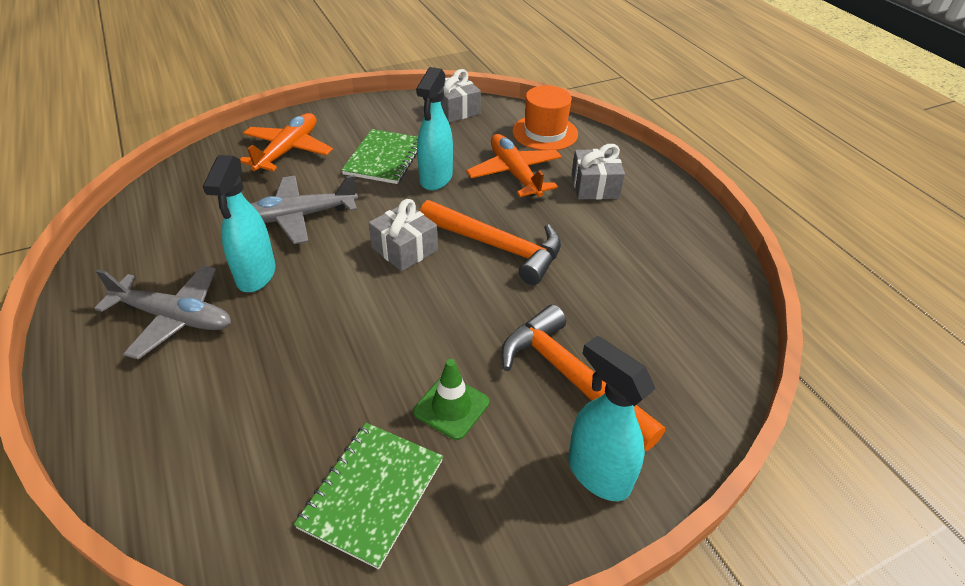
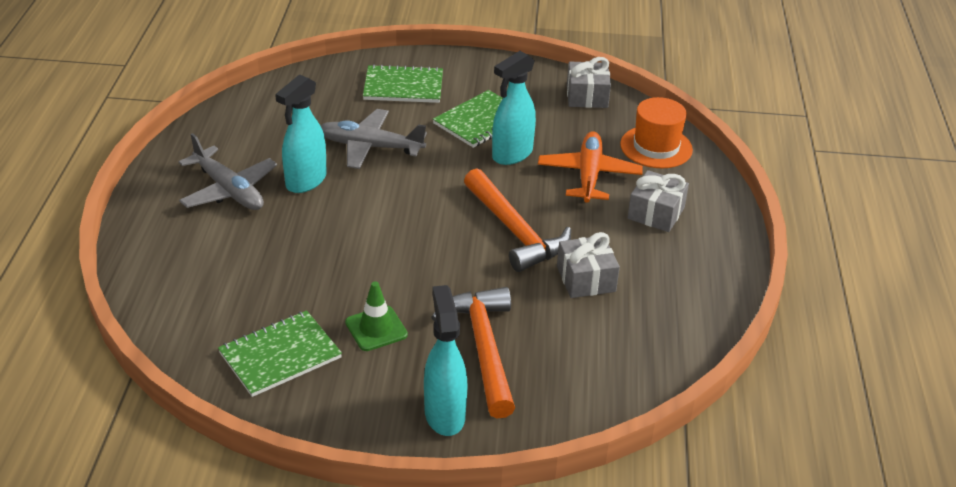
camera: 30 degrees right, 5 degrees down
(288, 150) = (403, 86): orange plane -> green notebook
(405, 249) = (435, 204): grey gift -> grey gift (586, 279)

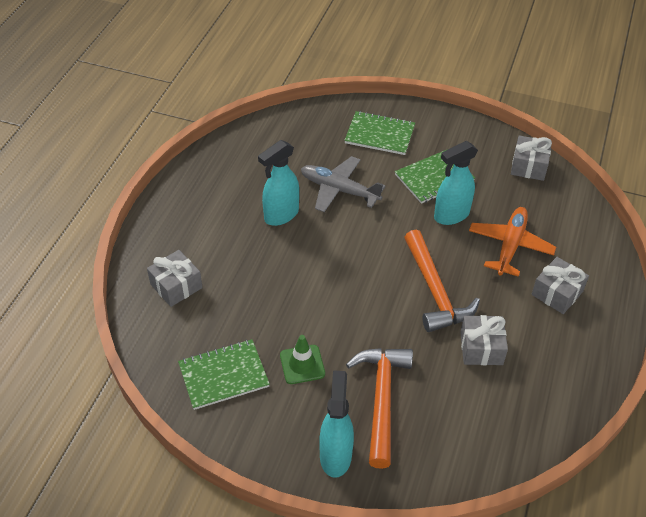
camera: 15 degrees right, 10 degrees up
(192, 272) = (176, 286): none -> grey gift
(229, 190) = (221, 214): grey plane -> none
(656, 147) = (574, 226): orange hat -> none

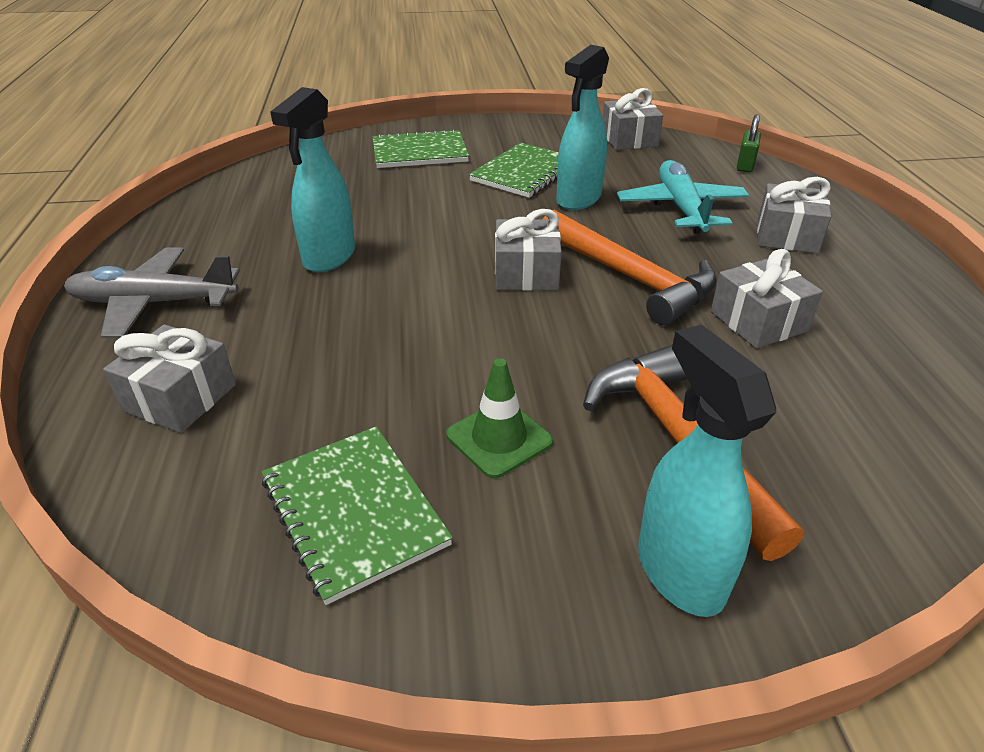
camera: 25 degrees left, 10 degrees down
(223, 375) = (353, 512): green notebook -> green notebook turned 75 degrees counterclockwise
(339, 190) = (402, 211): grey plane -> grey plane (154, 303)
(379, 266) = (526, 273): none -> grey gift
(510, 246) = (681, 208): orange plane -> turquoise plane
(588, 220) = (745, 165): none -> green padlock

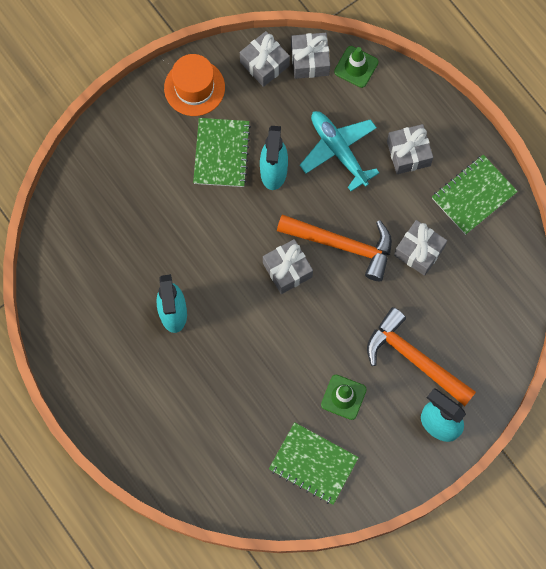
camera: 30 degrees left, 35 degrees up
(154, 303) = (118, 401): grey plane -> none
(180, 397) = (194, 450): grey gift -> grey gift (310, 60)
(419, 152) = (134, 160): green notebook -> green notebook (473, 195)
(535, 133) = (194, 87): none -> orange hat
(745, 165) = (356, 67): green padlock -> green traffic cone

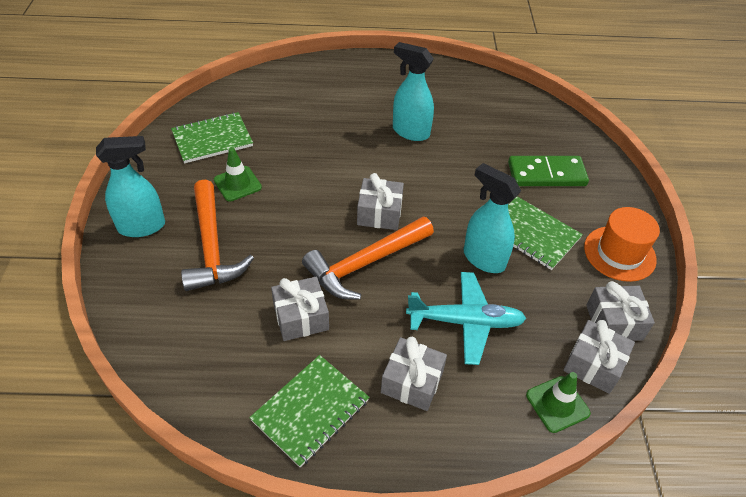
camera: 125 degrees right, 25 degrees down
(143, 178) = (546, 174): none -> green domino
(414, 359) = (212, 246): orange hammer -> orange hammer turned 90 degrees clockwise
(473, 195) = (310, 410): green notebook -> green notebook turned 45 degrees clockwise

